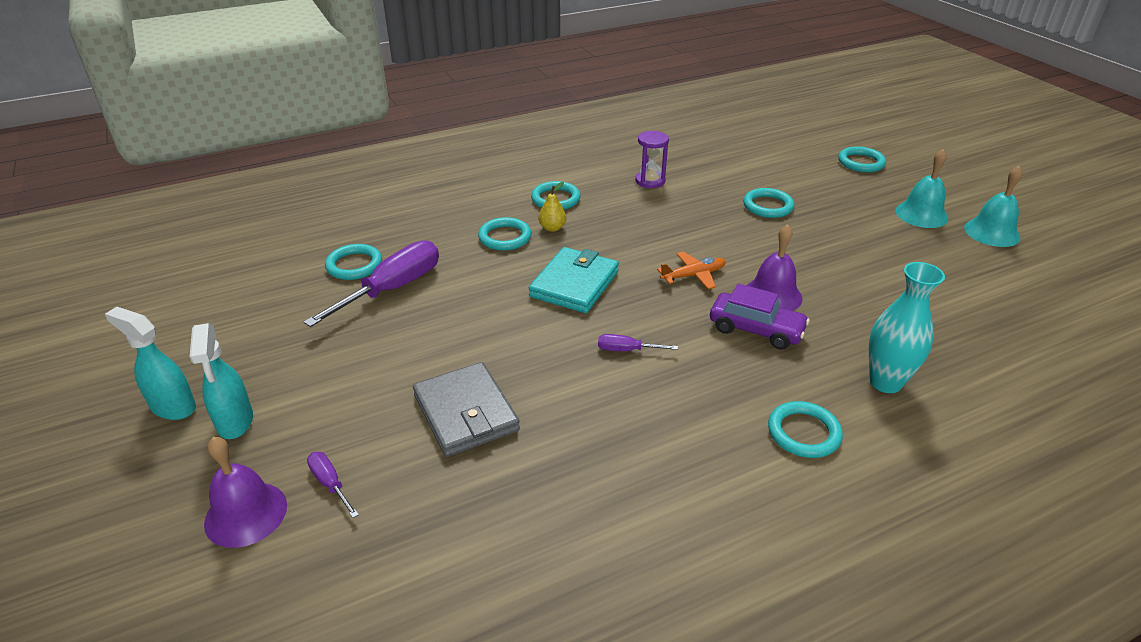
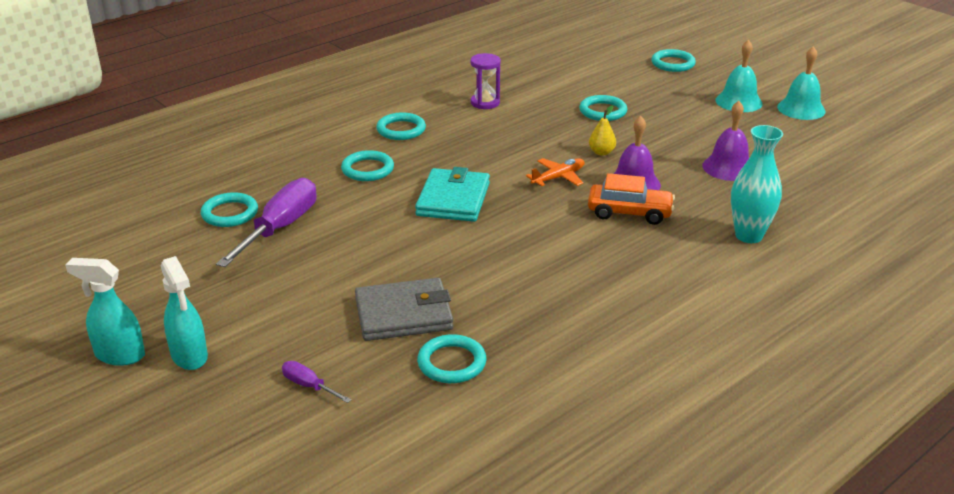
camera: 15 degrees left, 5 degrees down
(246, 514) = (244, 420): purple bell -> purple bell (728, 167)
(466, 413) = (403, 314): grey wallet -> grey wallet turned 60 degrees counterclockwise
(552, 228) = (410, 155): yellow pear -> yellow pear (601, 152)
(627, 350) = (524, 245): purple screwdriver -> none
(756, 330) = (629, 212): purple car -> orange car
(803, 433) = (696, 282): turquoise ring -> turquoise ring (451, 363)

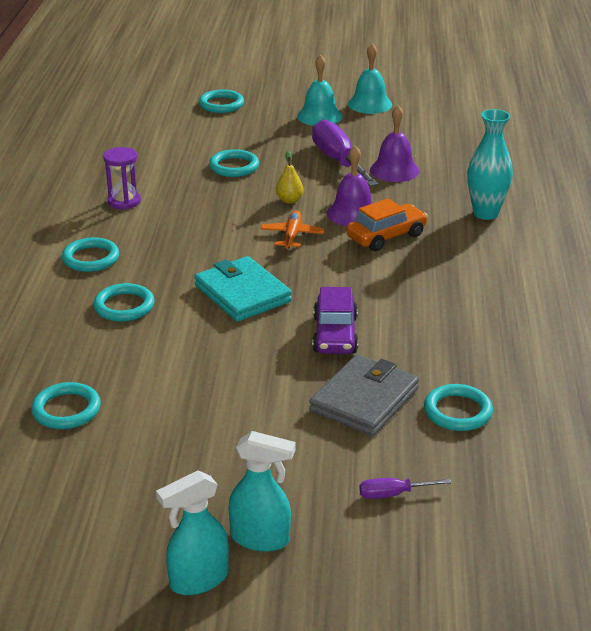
camera: 45 degrees left, 0 degrees up
(280, 228) = (139, 396): purple screwdriver -> purple screwdriver (339, 161)
(464, 260) = (335, 335): none -> purple car

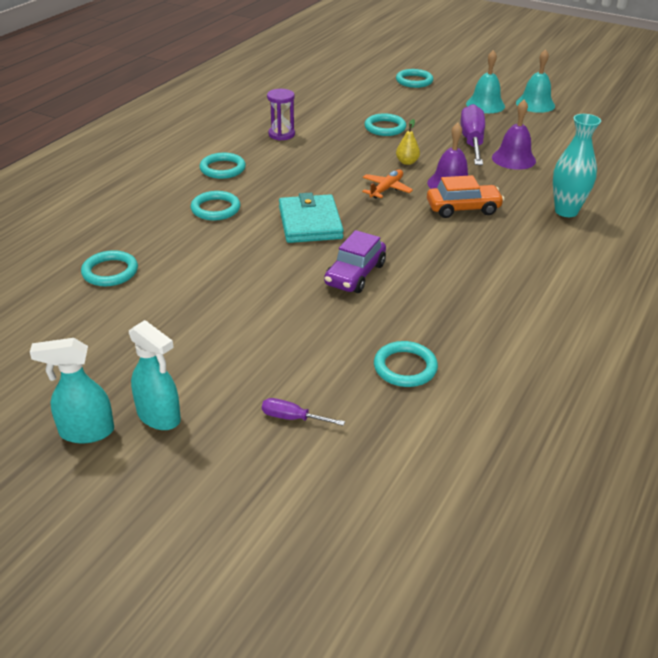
camera: 25 degrees right, 5 degrees up
(364, 400) = (334, 333): grey wallet -> none

